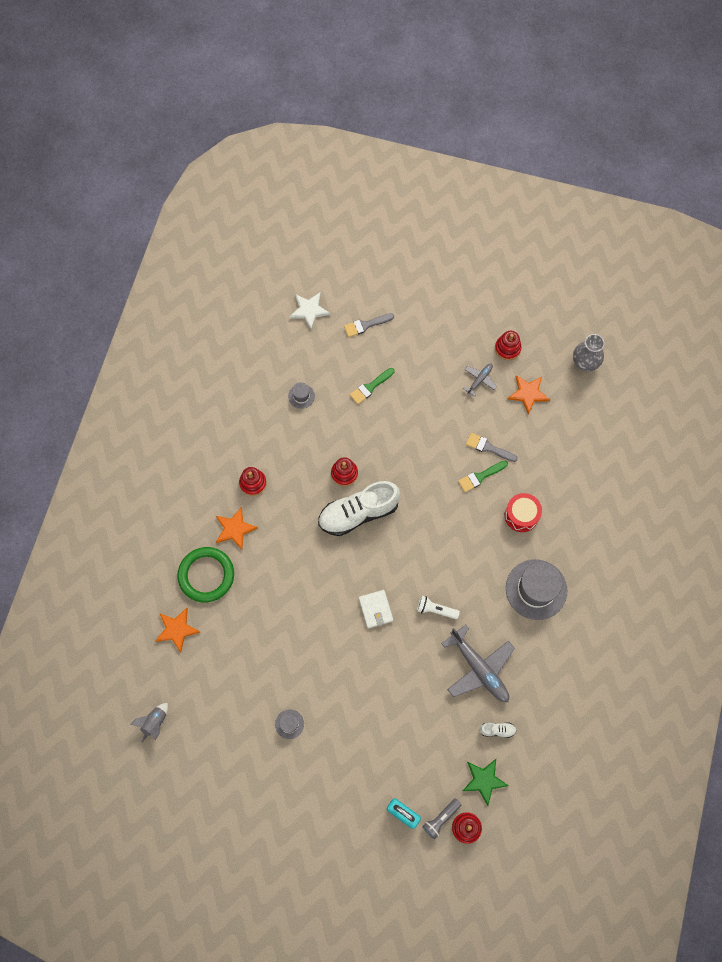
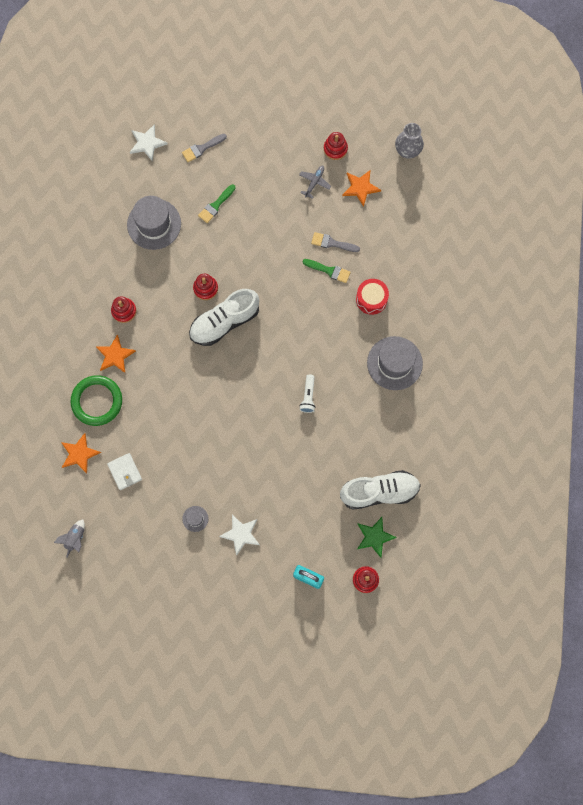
camera: 10 degrees left, 5 degrees up
(301, 396) = (154, 224): grey hat -> grey hat, size x2.20
(336, 750) = (241, 534): none -> white star
(375, 609) = (254, 405): white wallet -> white wallet (125, 472)
(435, 610) = (308, 396): white flashlight -> white flashlight turned 90 degrees counterclockwise
(441, 819) = (342, 576): grey flashlight -> none
(479, 668) = (354, 441): grey plane -> none
(480, 476) = (329, 271): green brush -> green brush turned 120 degrees counterclockwise
(497, 730) = (379, 492): white shoe -> white shoe, size x2.44

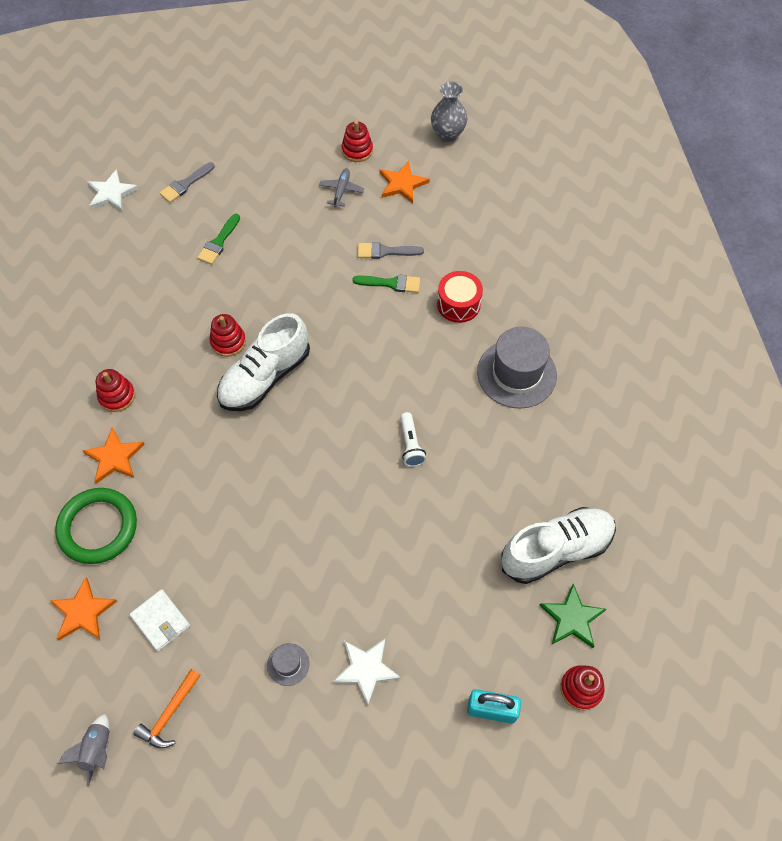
camera: 15 degrees left, 15 degrees down
(120, 529) = (169, 714): none -> orange hammer
(154, 224) = (139, 281): grey hat -> none

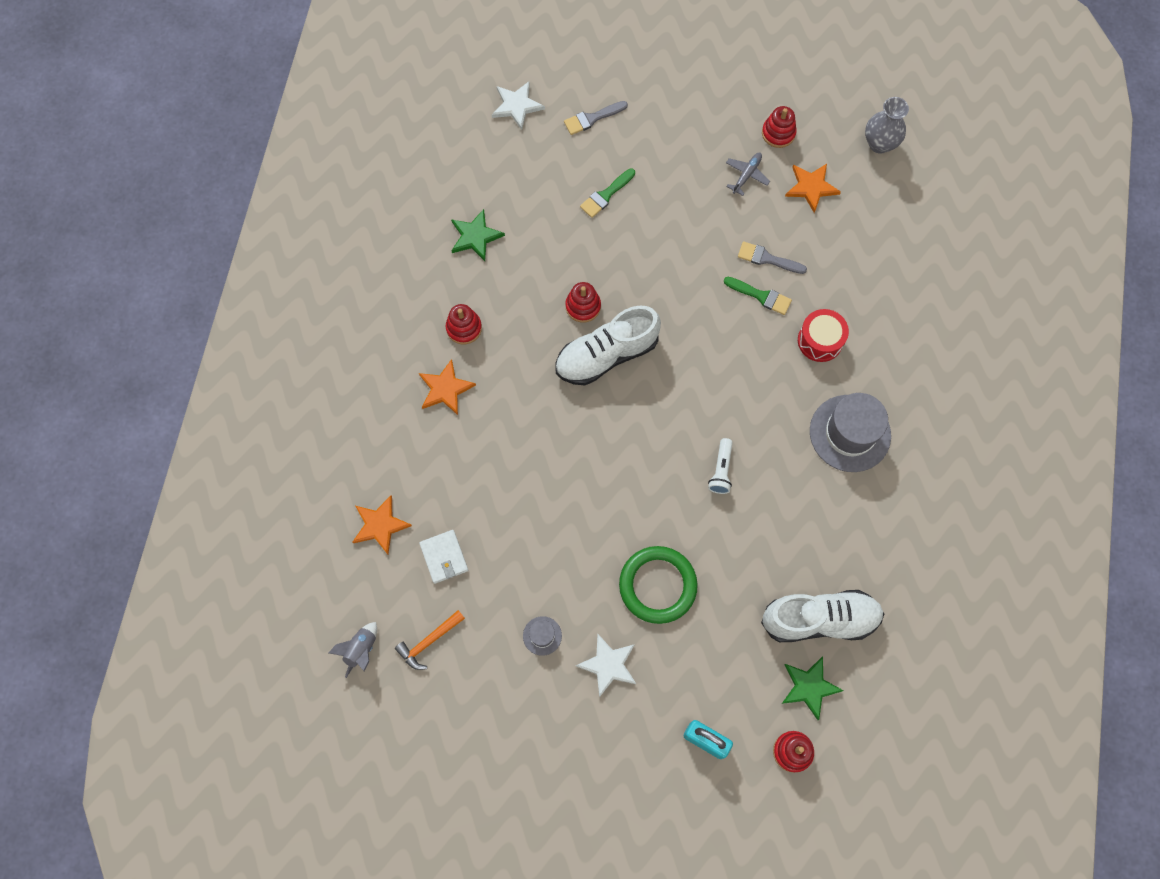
camera: 20 degrees right, 10 degrees up
(98, 527) = (413, 451): green ring -> green ring (657, 585)
(104, 312) = (475, 236): none -> green star

